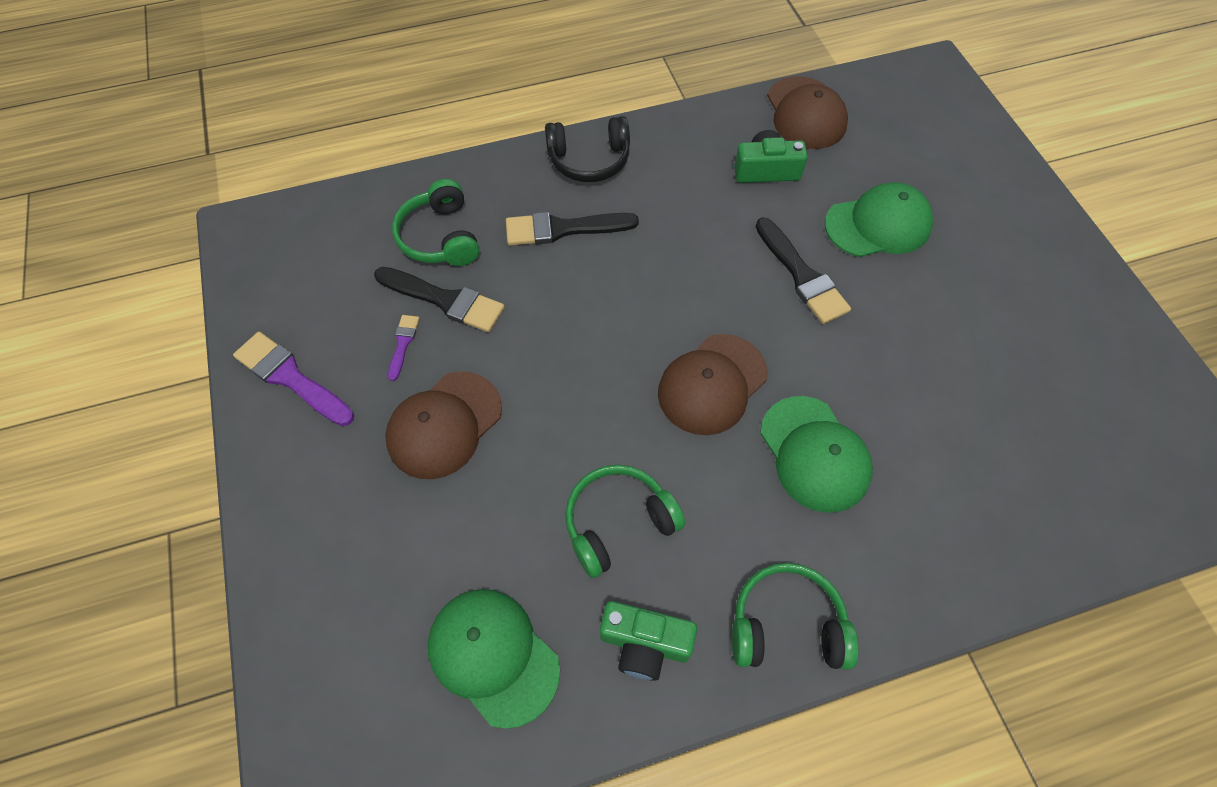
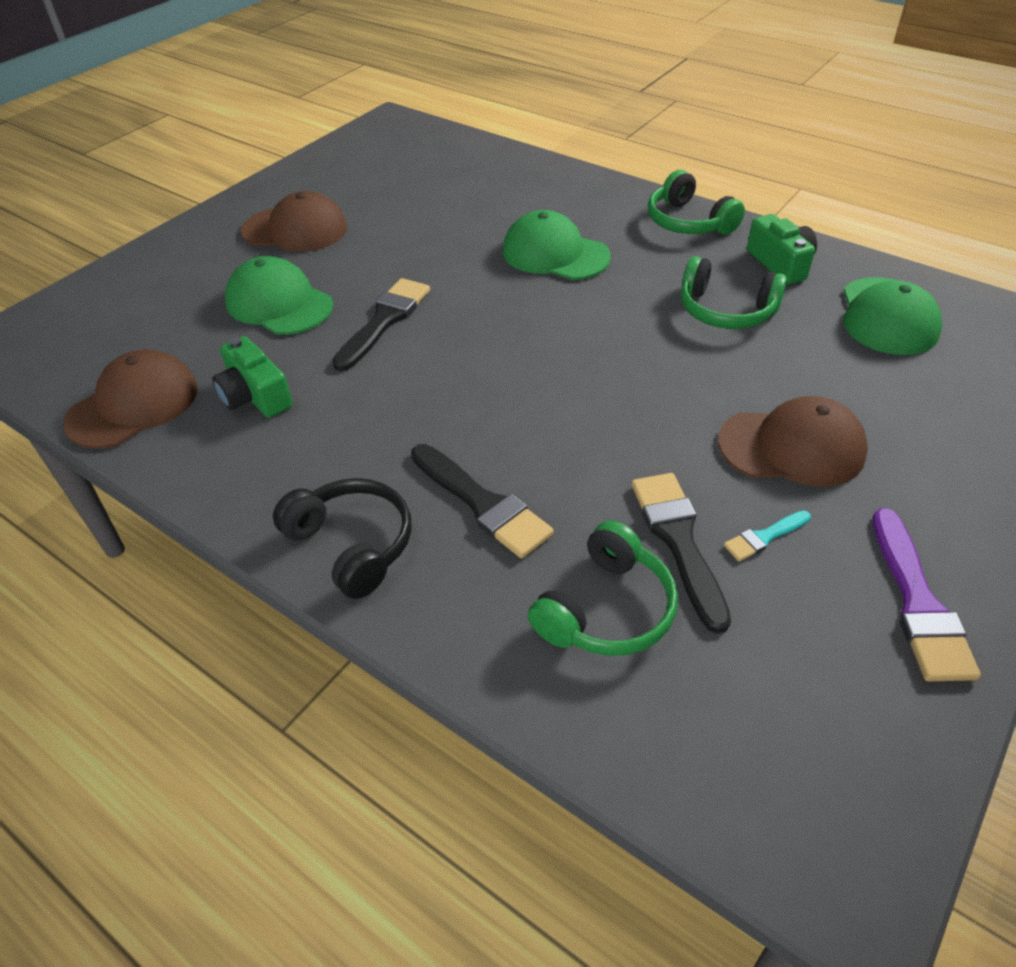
camera: 125 degrees left, 15 degrees down
(403, 344) = (764, 537): purple brush -> turquoise brush
(712, 384) = (554, 320): brown cap -> brown cap (295, 230)
(814, 454) = (555, 254): green cap -> green cap turned 90 degrees counterclockwise

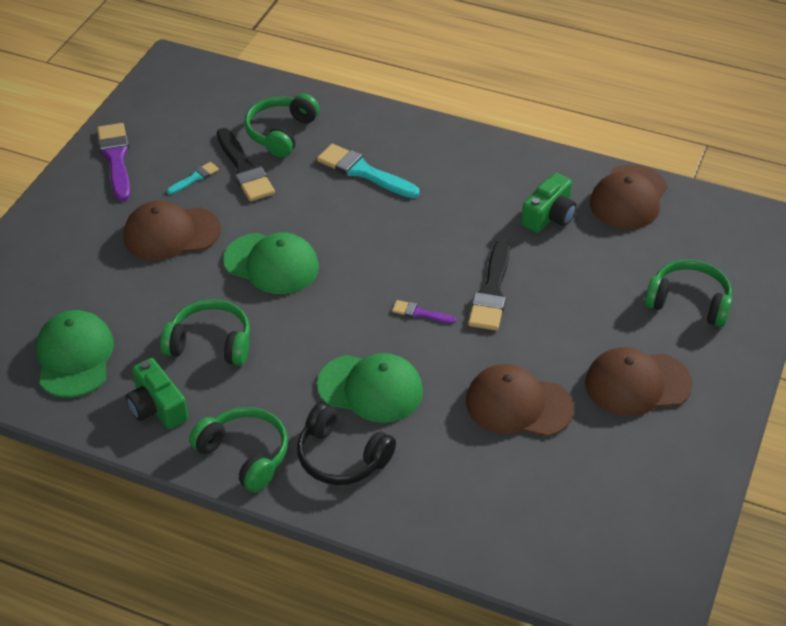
camera: 165 degrees right, 0 degrees up
(181, 285) = (689, 302): none -> green headphones
(255, 396) = (549, 216): green camera -> green camera turned 90 degrees clockwise
(279, 303) = (589, 295): green cap -> green cap (271, 264)
(352, 545) = (430, 141): black headphones -> black headphones (341, 457)
(417, 228) = (518, 405): none -> brown cap
(477, 310) = (420, 313): none -> purple brush
(482, 504) = (363, 172): black brush -> turquoise brush

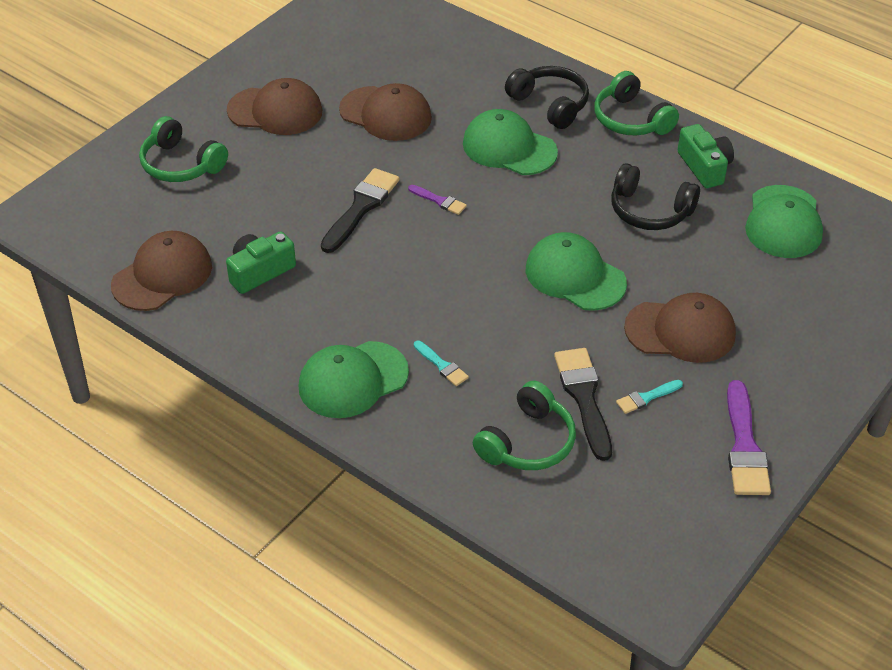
camera: 165 degrees left, 0 degrees up
(210, 343) = (649, 211): green headphones -> black headphones
(363, 172) = (442, 365): turquoise brush -> turquoise brush, size x0.52
(428, 149) = (353, 380): none -> green cap

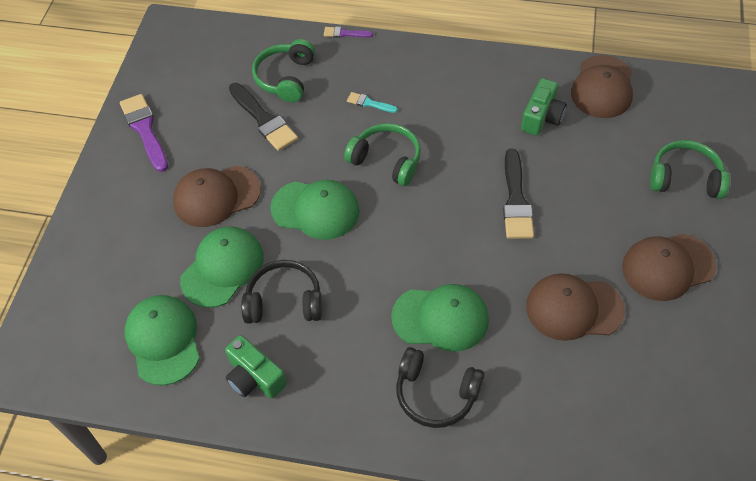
camera: 155 degrees right, 10 degrees up
(353, 380) = (419, 71): green cap -> green cap (222, 268)
(439, 201) = (461, 234): purple brush -> purple brush (345, 33)
(631, 119) = (348, 410): green headphones -> green headphones (386, 160)
(646, 397) = (222, 136): turquoise brush -> none

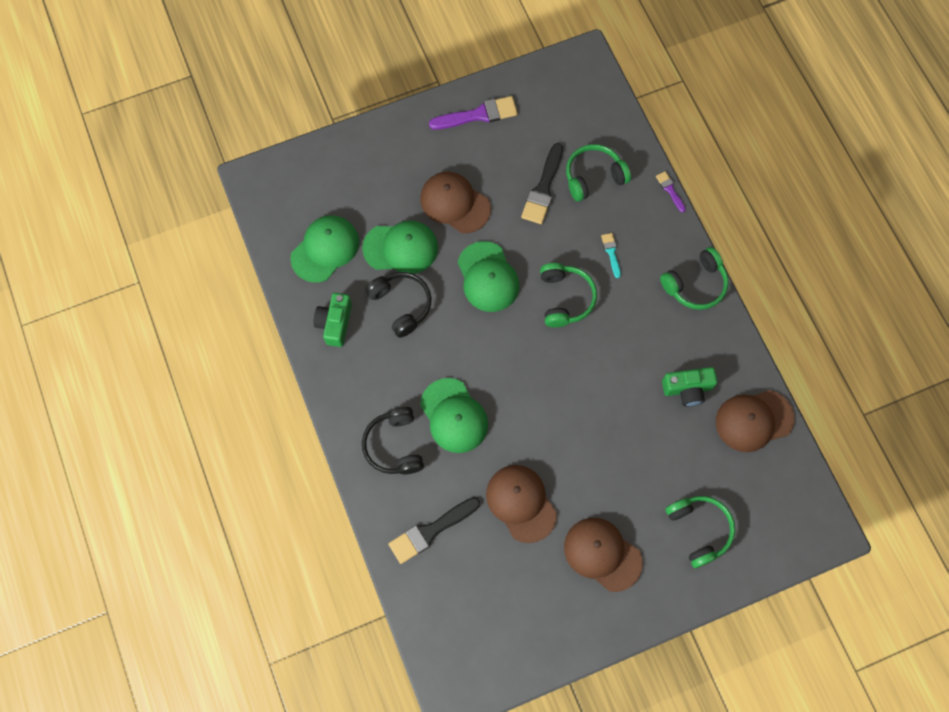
camera: 55 degrees right, 15 degrees up
(145, 130) = (478, 115): purple brush -> purple brush turned 45 degrees clockwise
(447, 61) = (695, 284): none -> green headphones
(516, 200) = (591, 412): black brush -> black brush (431, 531)

